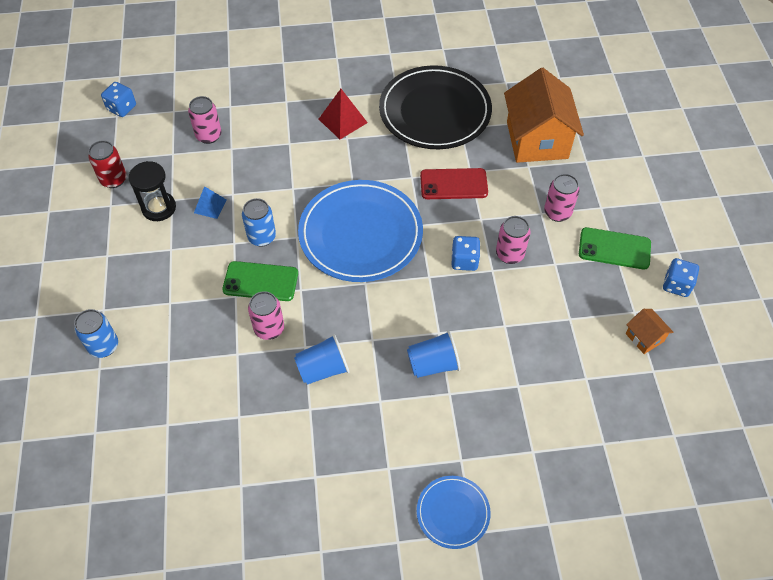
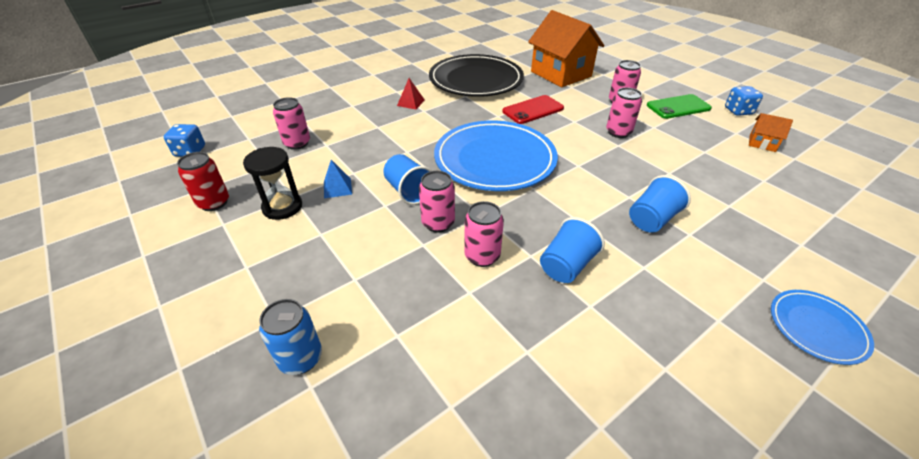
camera: 30 degrees left, 15 degrees down
(260, 281) = (438, 223): green phone -> pink can
(262, 237) = (409, 191): blue can -> blue cup
(343, 120) = (410, 102): red pyramid -> red pyramid, size x0.66
(464, 261) = (592, 147): blue dice -> none

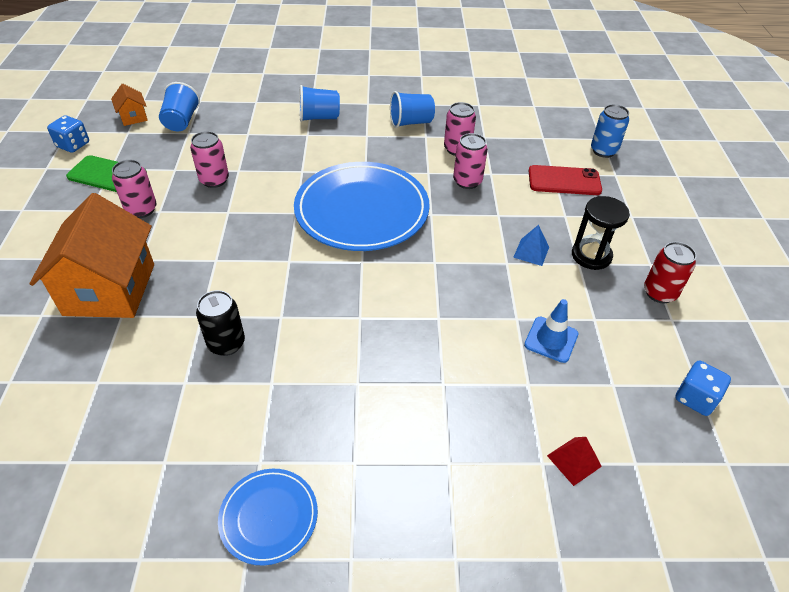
camera: 145 degrees left, 5 degrees up
(297, 143) = (551, 339): pink can -> blue traffic cone
(409, 191) = (468, 217): blue cup -> blue cup (181, 121)
(410, 102) = (361, 343): red pyramid -> red pyramid (574, 461)
(476, 80) = (226, 343): black plate -> black can
(533, 110) = (242, 248): red phone -> red phone (564, 181)
(817, 328) = (330, 55): blue plate -> blue plate (269, 517)

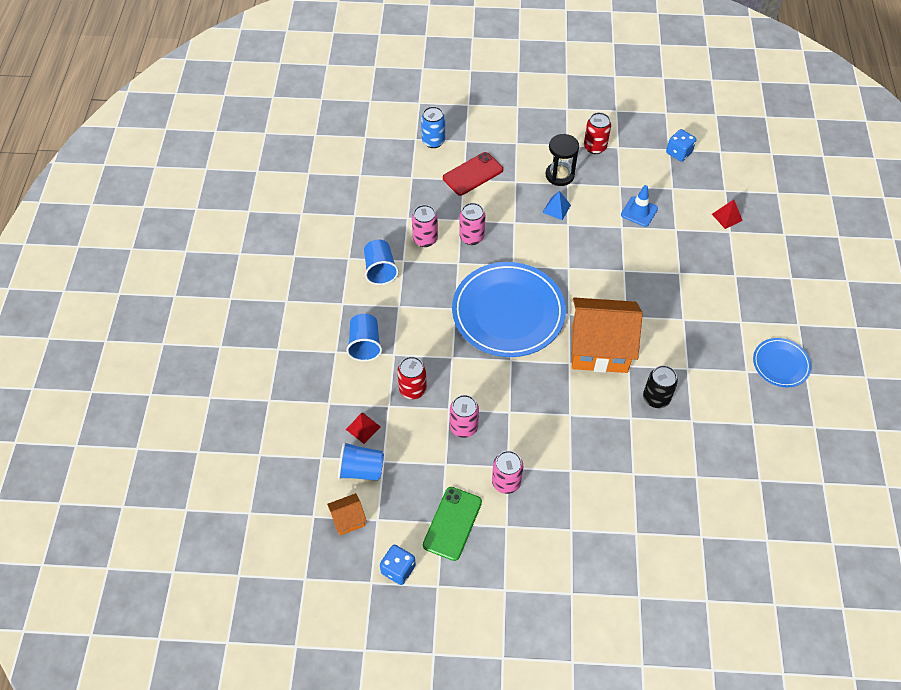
camera: 85 degrees left, 10 degrees up
(110, 289) = (606, 487): orange house -> orange house (599, 348)
(225, 120) = (363, 428): none -> red pyramid
(264, 147) = (412, 389): none -> red can
(564, 181) = (473, 174): red phone -> red phone turned 45 degrees clockwise

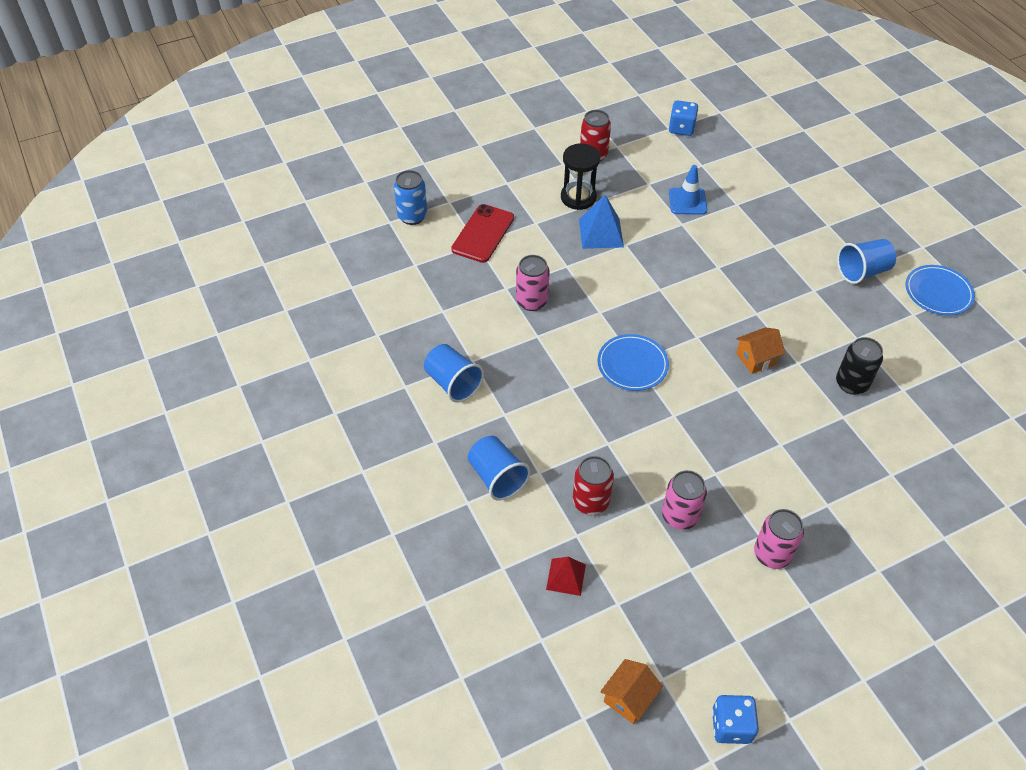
camera: 30 degrees left, 5 degrees down
(361, 470) = (600, 628): blue cup -> blue cup (862, 271)
(425, 239) = (480, 326): pink can -> none
(452, 523) = (750, 635): green phone -> none
(508, 312) = (632, 364): blue plate -> blue plate, size x0.49
(556, 208) = (601, 233): blue pyramid -> blue pyramid, size x1.51
(599, 348) = (756, 358): orange house -> orange house, size x0.44
(727, 217) = (776, 172): red pyramid -> none

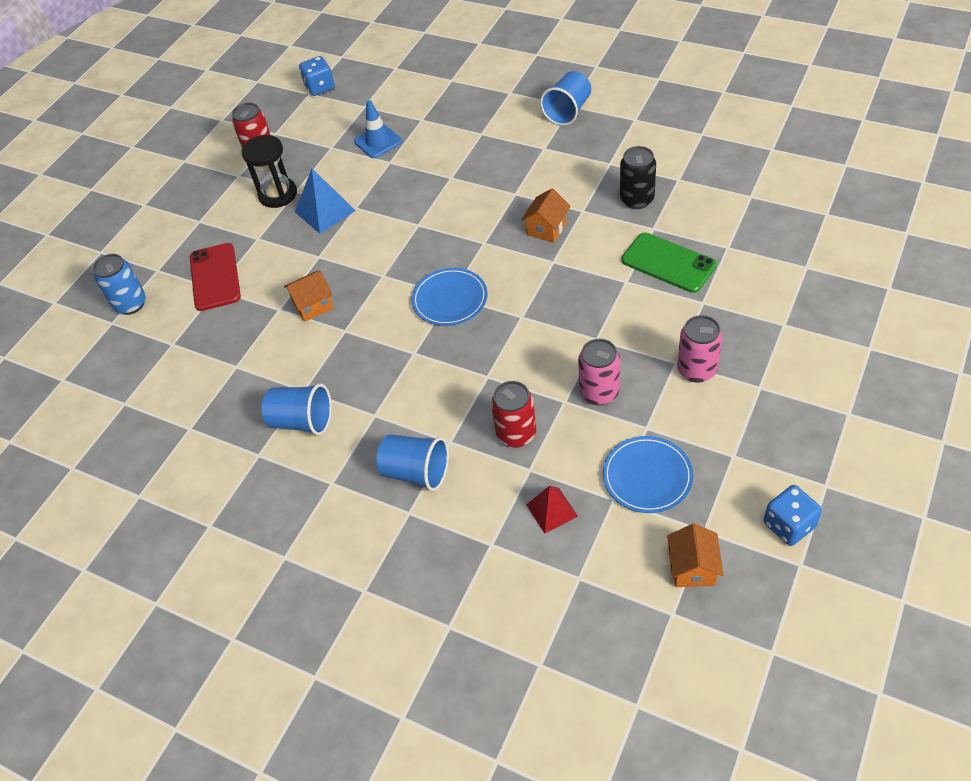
camera: 30 degrees left, 0 degrees up
(531, 301) = (313, 305): pink can -> orange house
(829, 453) = (668, 263): none -> green phone
(938, 292) = (638, 92): blue plate -> blue plate (647, 476)

